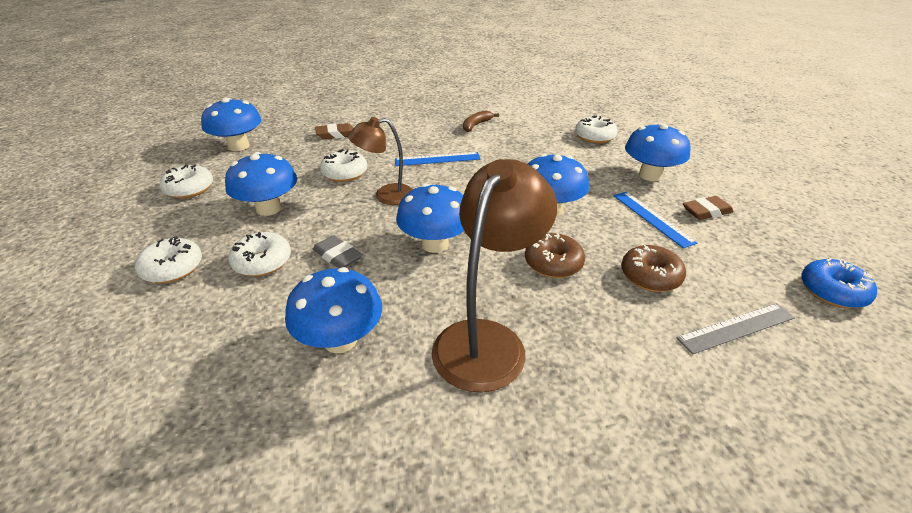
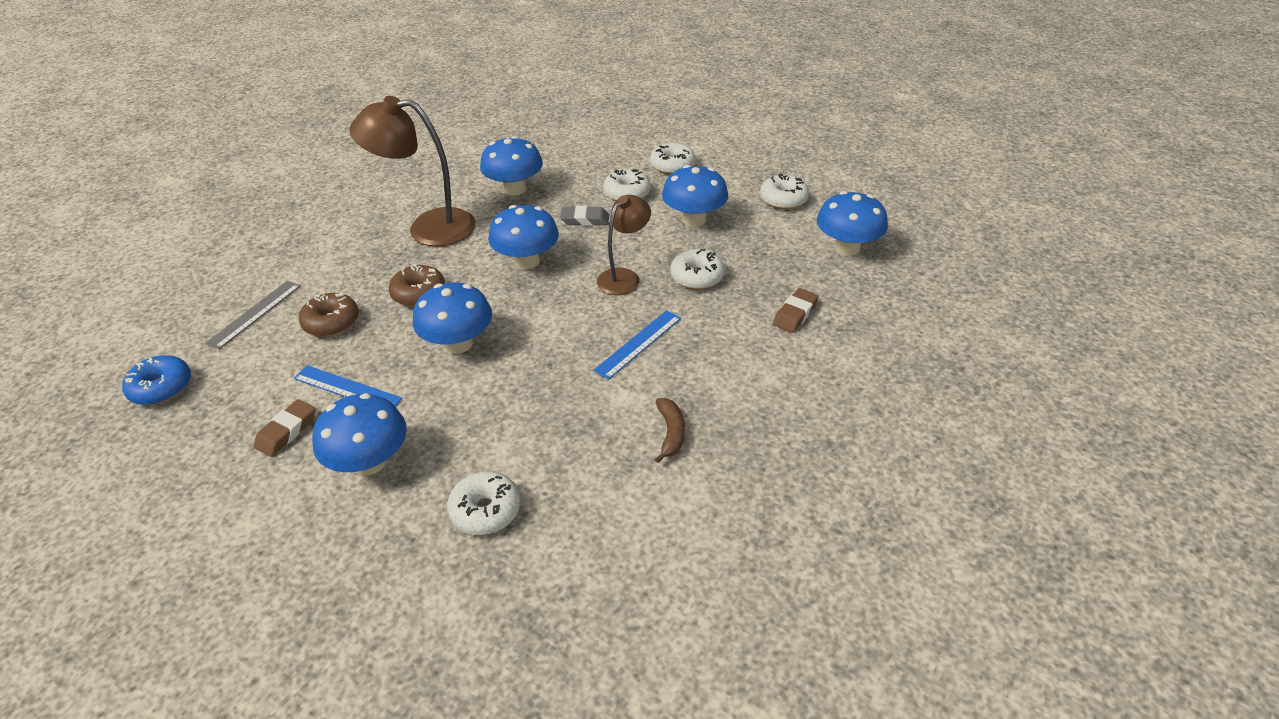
camera: 140 degrees right, 5 degrees up
(487, 340) = (428, 228): brown lamp -> brown lamp turned 105 degrees clockwise

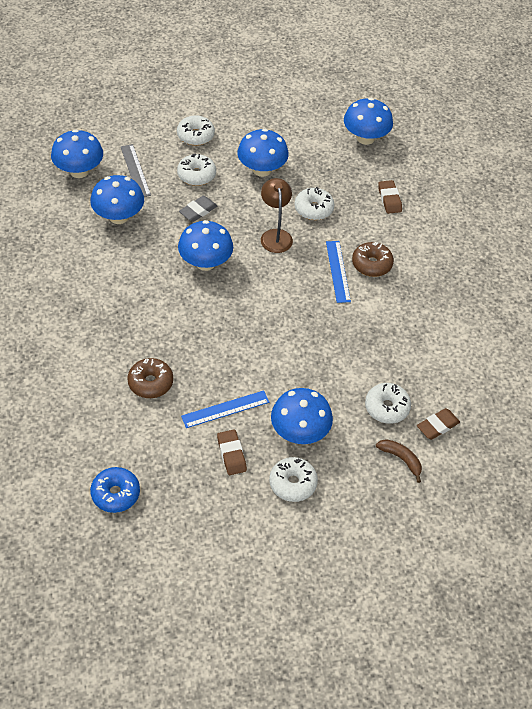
camera: 50 degrees left, 10 degrees up
(254, 314) = (91, 414): grey ruler -> grey ruler (135, 171)
(419, 293) = (173, 328): brown donut -> brown donut (371, 264)
(428, 228) = (106, 282): brown lamp -> none
(458, 343) = (245, 340): blue mushroom -> blue mushroom (79, 171)
(508, 579) = (437, 426): none -> brown eraser
(670, 433) = (414, 307): brown banana -> brown banana (401, 459)
(783, 199) = (293, 123): white donut -> white donut (293, 483)

